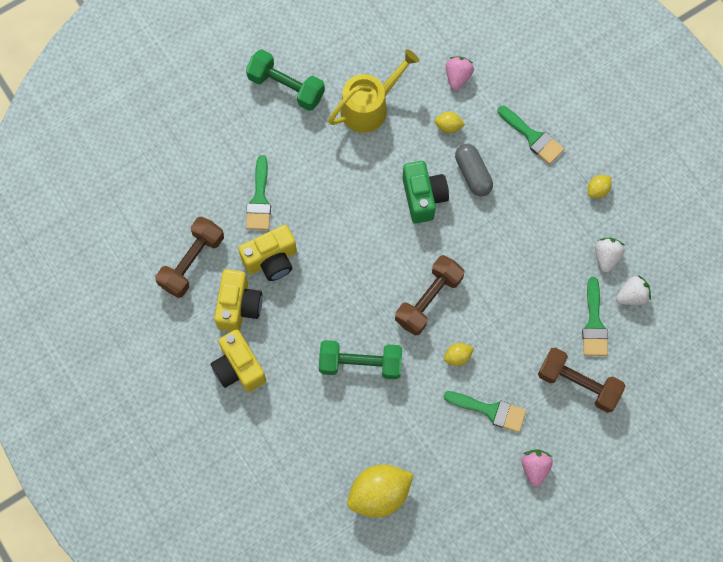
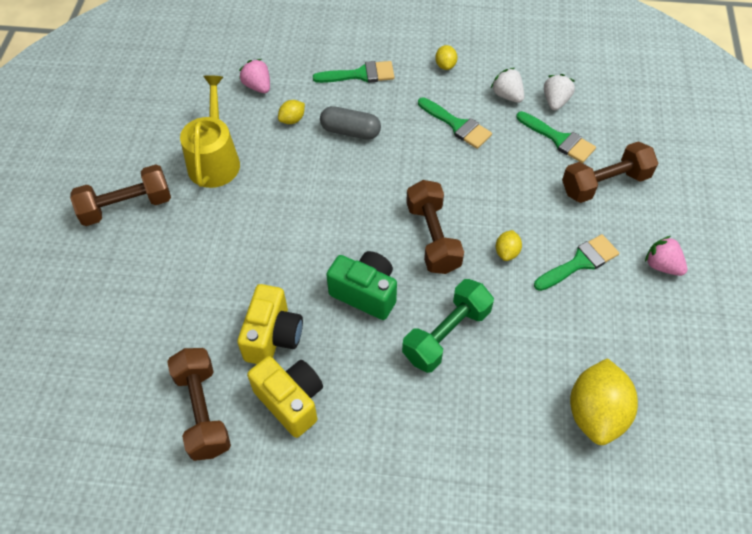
camera: 50 degrees left, 15 degrees down
(239, 368) = (355, 450): yellow camera -> none
(259, 199) = (204, 303): green brush -> green brush (457, 125)
(286, 87) = (127, 206): green dumbbell -> brown dumbbell
(423, 197) = (335, 177): green camera -> green camera (365, 293)

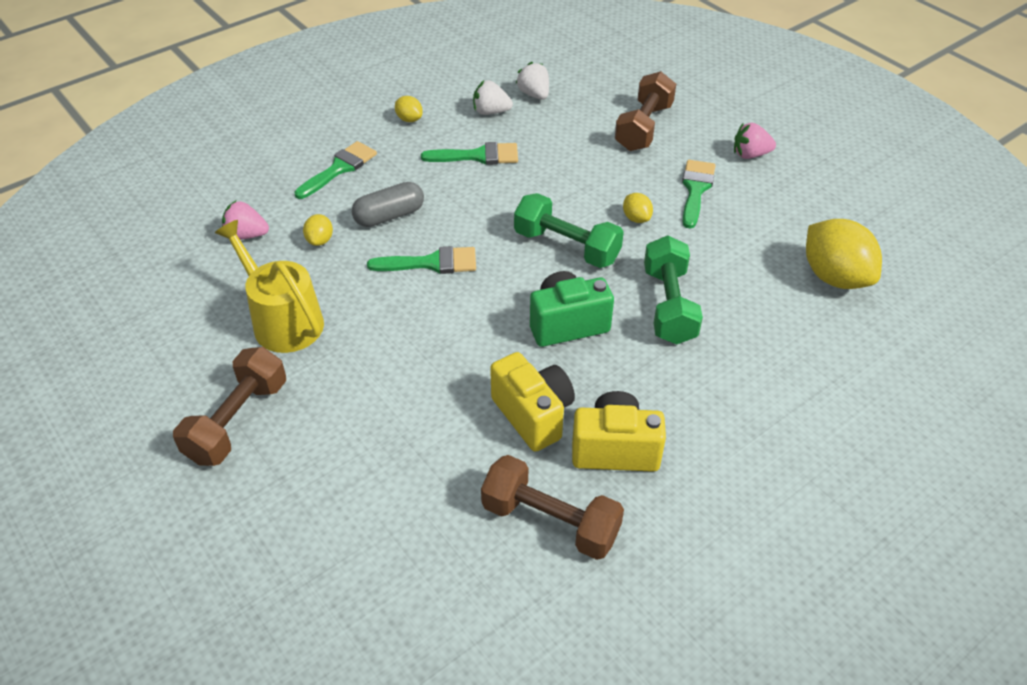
camera: 45 degrees left, 10 degrees down
(433, 237) = (566, 247): brown dumbbell -> green dumbbell
(559, 139) = (571, 118): green brush -> green brush (431, 263)

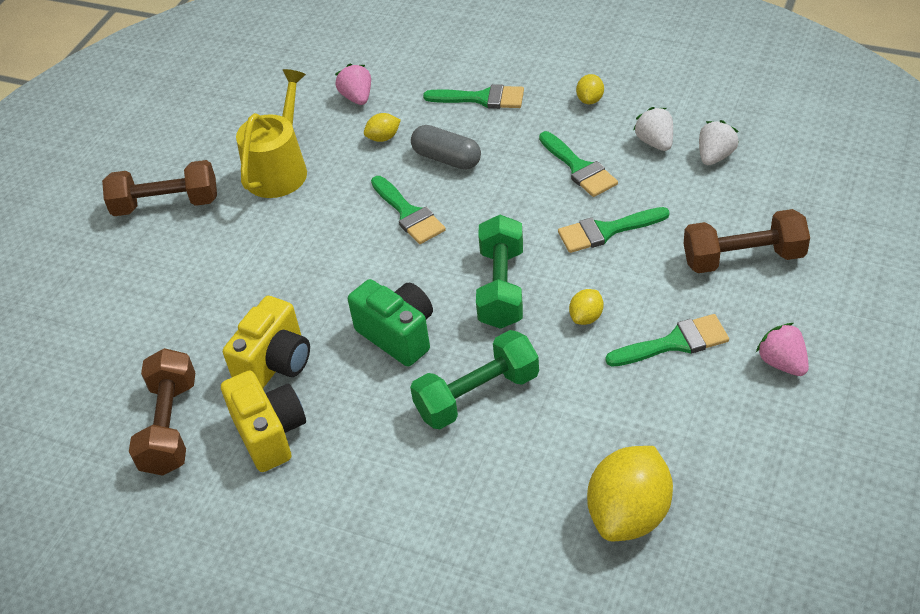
camera: 65 degrees right, 0 degrees up
(558, 172) = (606, 231): none -> green brush

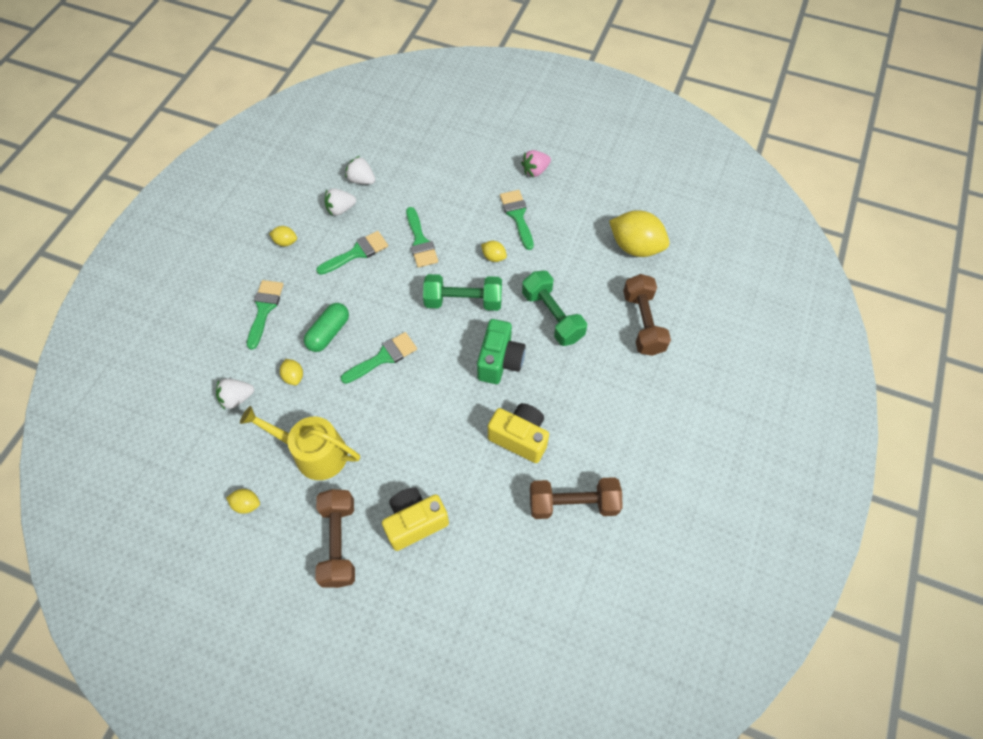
camera: 95 degrees left, 15 degrees up
(225, 127) = (247, 504): none -> yellow lemon
(270, 434) = (580, 435): yellow camera -> yellow camera (415, 522)
(357, 97) = (237, 398): pink strawberry -> white strawberry
(398, 335) = (500, 361): green camera -> green camera turned 150 degrees clockwise
(447, 159) = (328, 333): grey capsule -> green capsule
(743, 258) = (454, 177): brown dumbbell -> brown dumbbell (643, 323)

